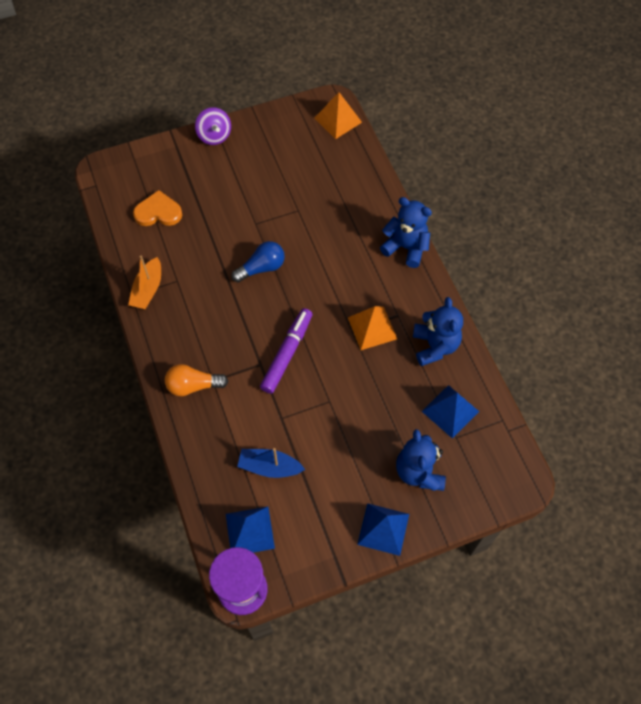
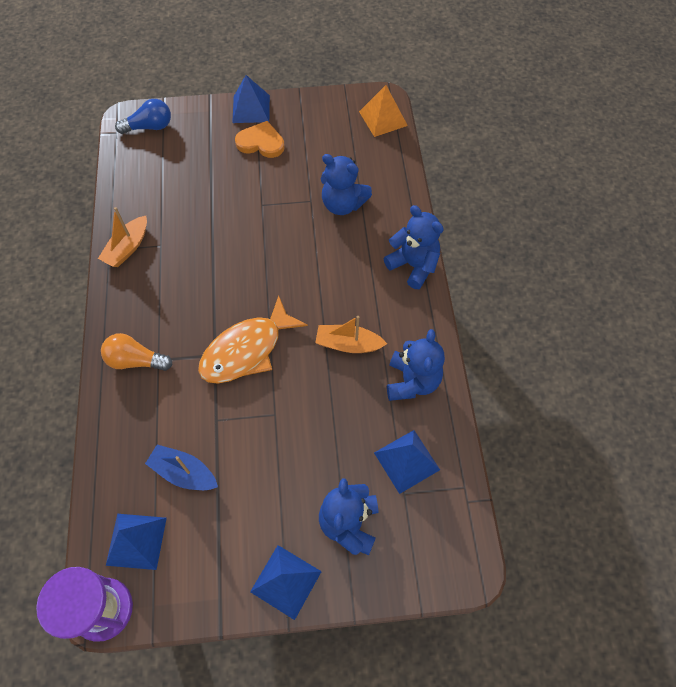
camera: 15 degrees right, 0 degrees up
(158, 212) = (167, 172): orange heart -> orange heart (261, 142)
(214, 136) = (251, 109): purple spinning top -> blue pyramid
(261, 268) = (252, 252): blue light bulb -> blue light bulb (149, 127)
(287, 353) = (247, 350): purple marker -> orange fish
(327, 207) = (343, 204): none -> blue teddy bear
(372, 328) = (348, 344): orange pyramid -> orange boat

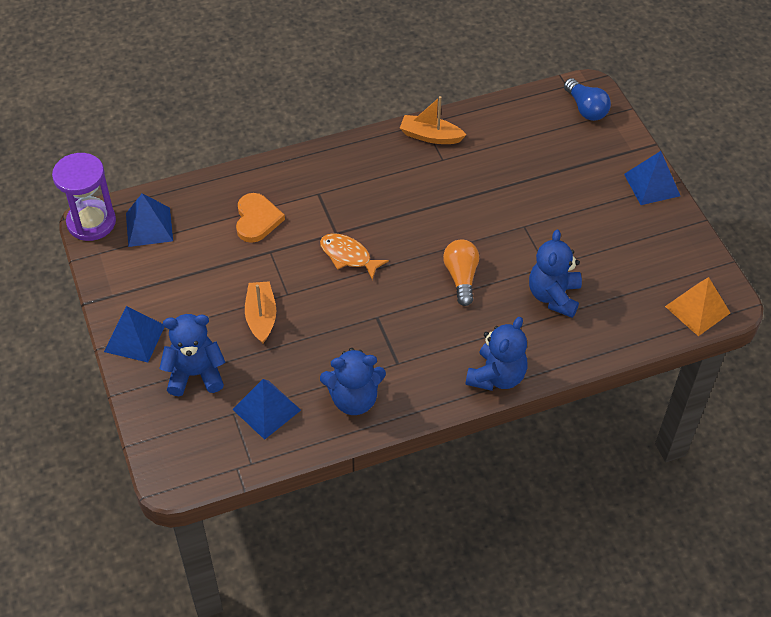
camera: 75 degrees right, 10 degrees down
(136, 360) = (312, 178): orange light bulb -> orange light bulb (461, 277)
(184, 472) = (215, 242): blue boat -> none
(247, 350) = (348, 256): orange fish -> orange fish, size x0.62
(261, 142) = (607, 205): orange heart -> orange heart (257, 219)
(348, 344) = (380, 336): orange boat -> orange boat (261, 317)

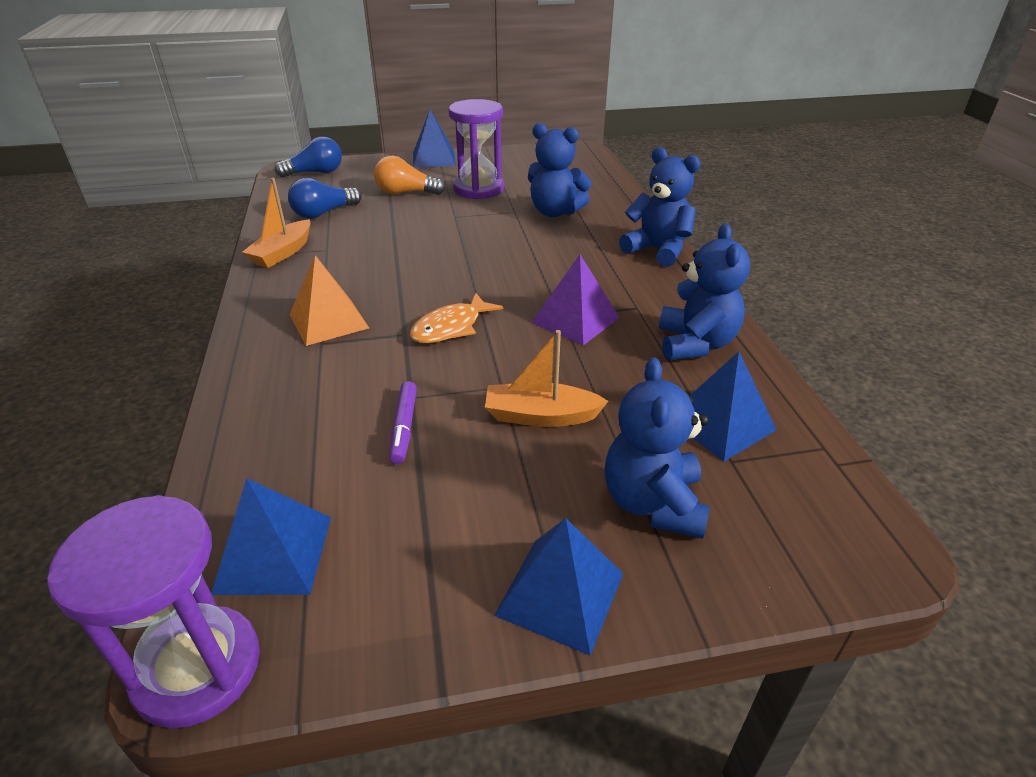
camera: 80 degrees left, 15 degrees down
(242, 254) = (404, 427): none -> purple marker
(257, 219) = (338, 406): orange heart -> none
(372, 326) = (575, 320): none -> purple pyramid
(461, 277) = (514, 256): orange light bulb -> orange light bulb (406, 193)
(504, 139) = (323, 213): none -> blue light bulb
(588, 232) = (478, 189): none -> purple hourglass
(697, 309) = (585, 159): orange pyramid -> orange pyramid (329, 321)

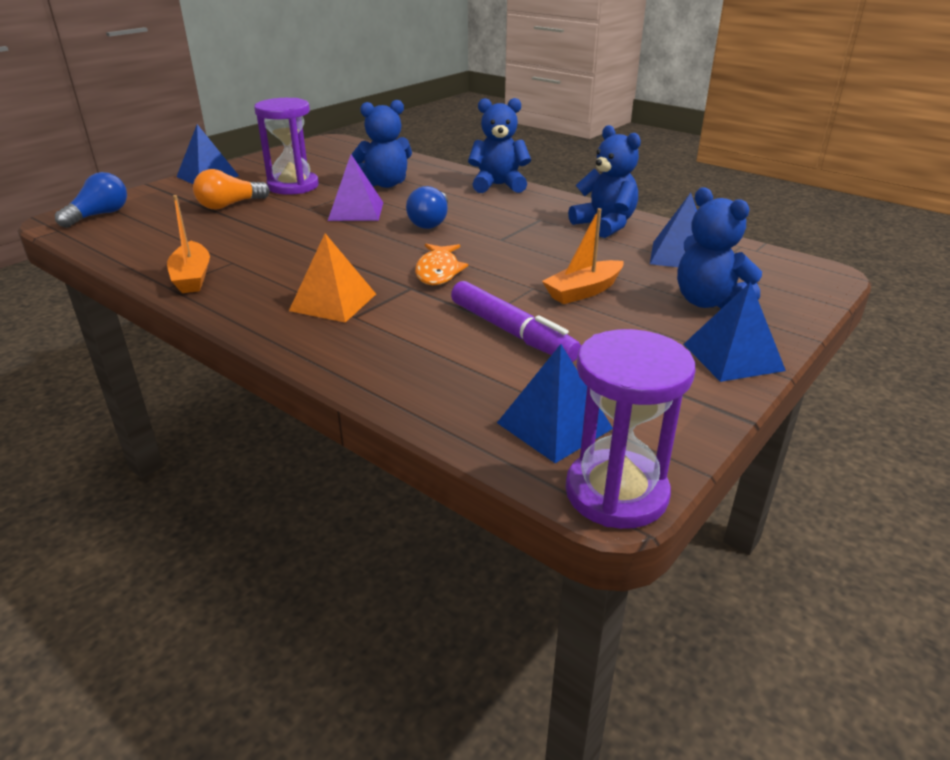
camera: 40 degrees left, 5 degrees down
(323, 213) = (174, 240): blue light bulb -> blue light bulb (430, 222)
(404, 427) = (512, 332): purple marker -> purple marker, size x1.73
(575, 320) = (514, 238): purple pyramid -> purple pyramid (356, 211)

